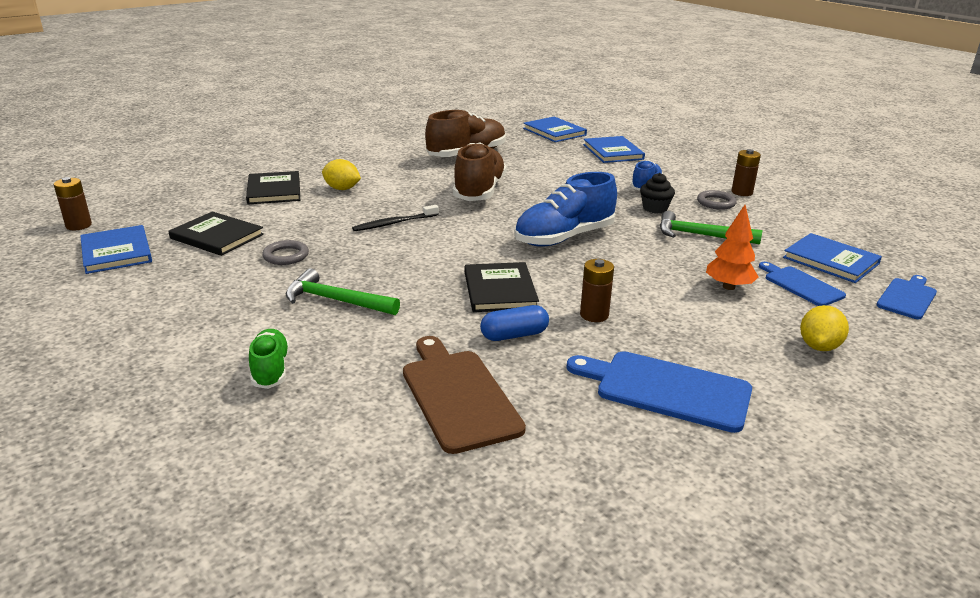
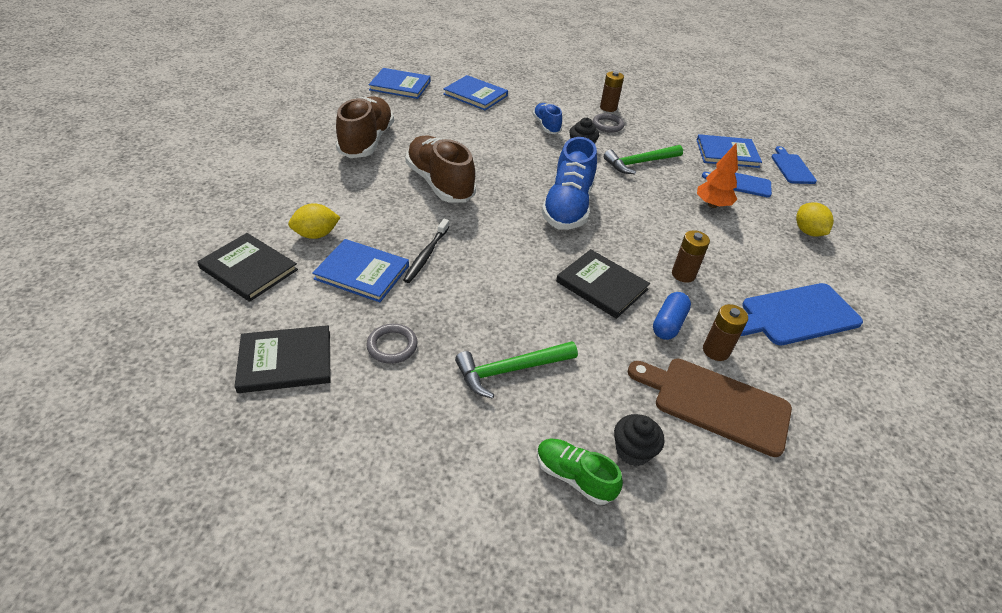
camera: 45 degrees left, 15 degrees up
(79, 225) = (84, 441): brown battery -> brown battery (716, 351)
(116, 252) = (204, 448): blue book -> blue book (362, 272)
(336, 381) = (633, 451): none -> black cupcake

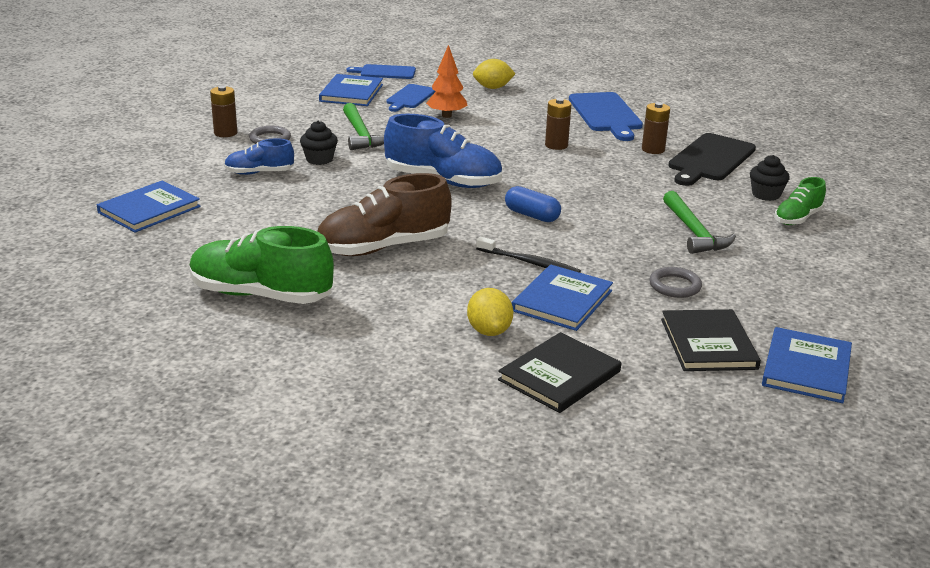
camera: 80 degrees left, 15 degrees down
(366, 141) = (261, 295): brown shoe -> green shoe
(400, 86) = (86, 264): blue book -> blue book (806, 368)
(602, 285) = (574, 181): black book -> none
(668, 324) = (623, 161): blue capsule -> blue capsule (531, 215)
(715, 403) = (710, 159): brown cutting board -> black cutting board

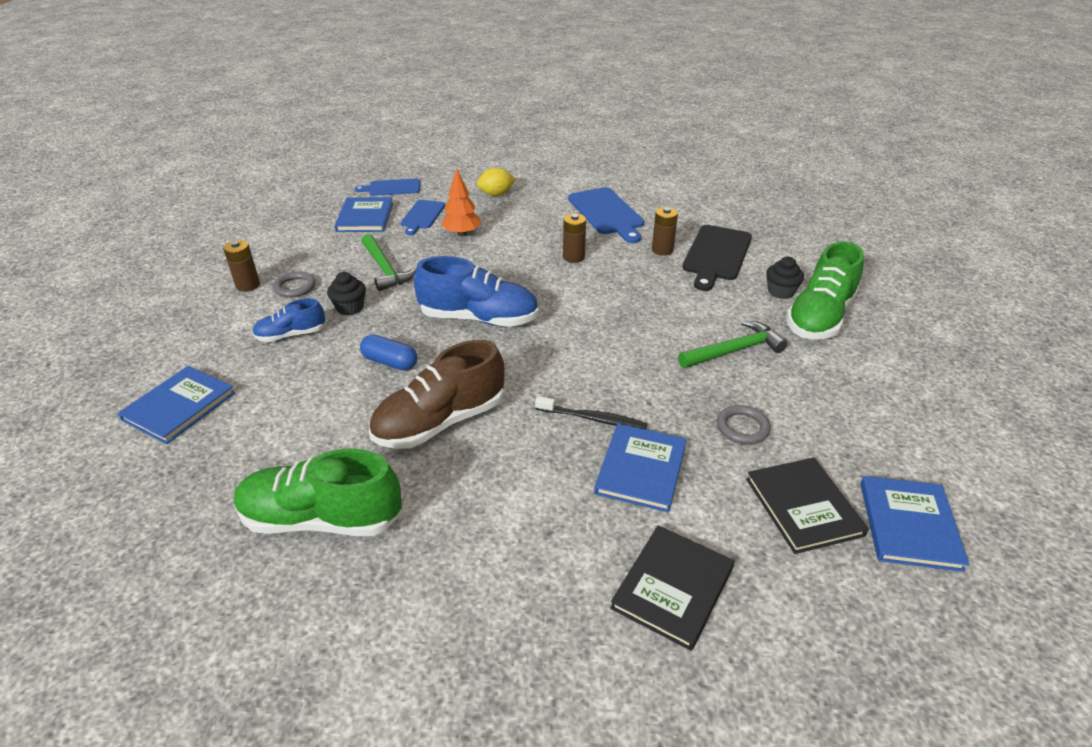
camera: 10 degrees left, 10 degrees up
(489, 331) = (580, 530): yellow lemon -> none
(531, 215) = (576, 352): blue capsule -> blue capsule (390, 362)
(694, 232) = (734, 350): green hammer -> green hammer turned 90 degrees counterclockwise
(797, 218) = (819, 317): green shoe -> green shoe, size x1.80

